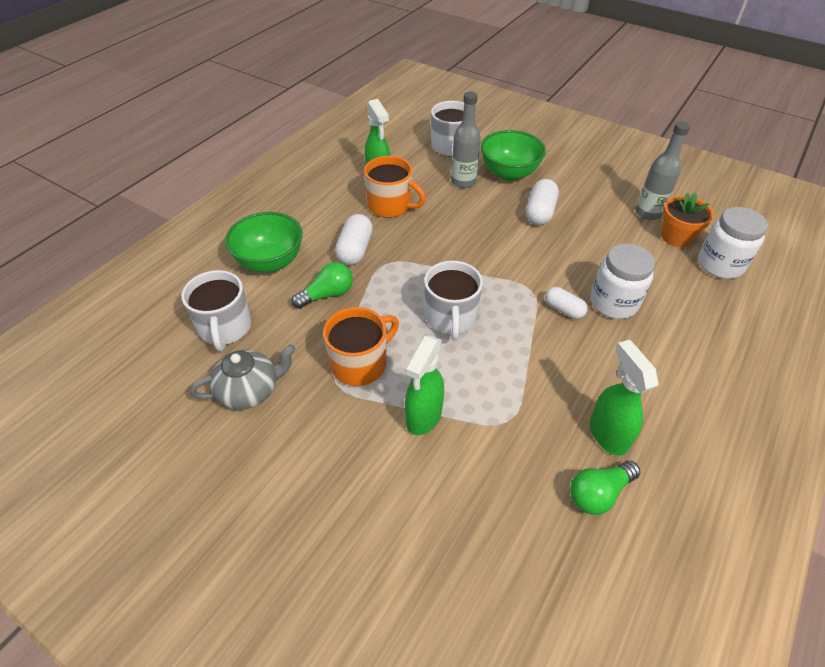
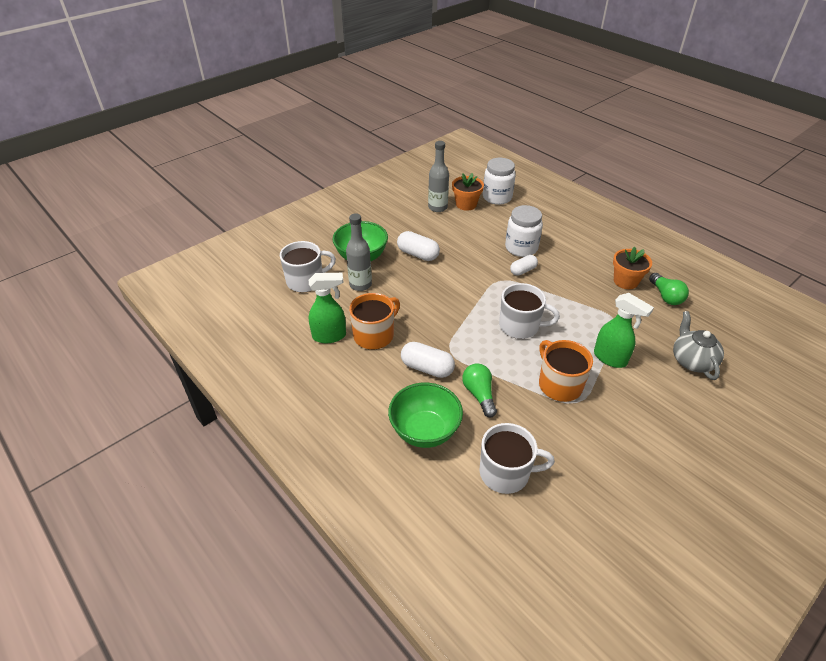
camera: 75 degrees left, 5 degrees down
(250, 391) = (580, 458): grey teapot -> grey teapot (692, 361)
(607, 434) = (625, 281): green spray bottle -> orange flower pot

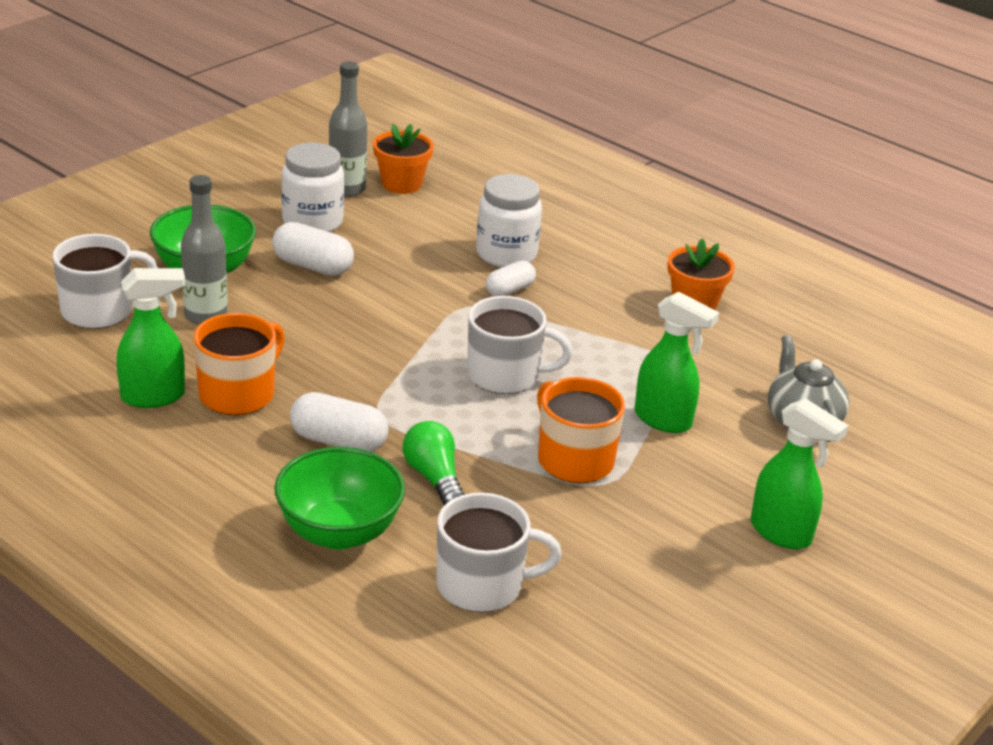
camera: 10 degrees left, 10 degrees down
(497, 197) = (460, 172): white jar -> white jar (312, 222)
(666, 296) = (763, 326): green light bulb -> none
(684, 442) = (781, 533): none -> green spray bottle

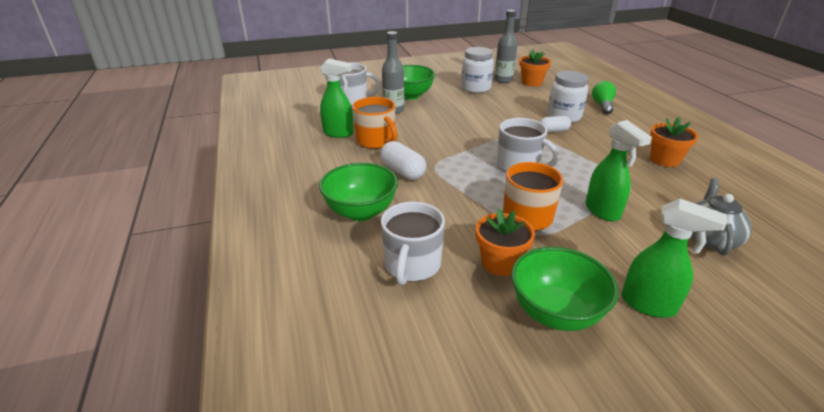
camera: 35 degrees right, 0 degrees up
(238, 393) = (376, 141): orange mug -> orange mug turned 75 degrees clockwise
(312, 266) = (460, 103): white capsule -> none
(434, 477) = (436, 201): green light bulb -> green light bulb (602, 105)
(482, 585) = (412, 265): white mug -> white mug turned 75 degrees clockwise
(588, 541) = (500, 263): none -> orange flower pot
(692, 581) = (555, 313): none -> green bowl
(781, 533) = (649, 305): green spray bottle -> green spray bottle turned 45 degrees counterclockwise

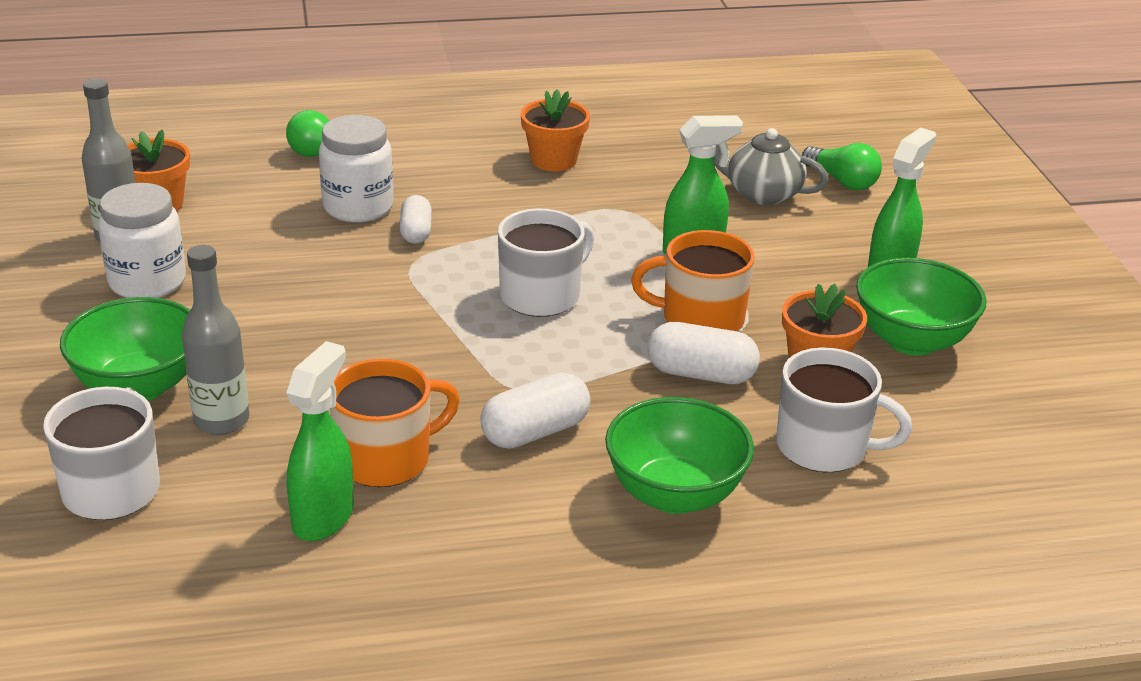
camera: 85 degrees left, 0 degrees up
(470, 217) = (701, 374): none -> white capsule
(776, 281) = (842, 181): none -> green light bulb

